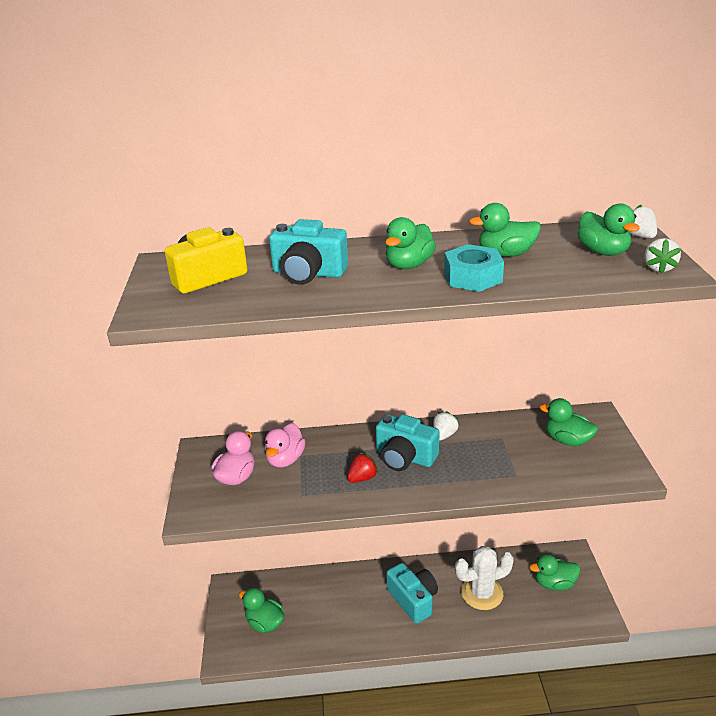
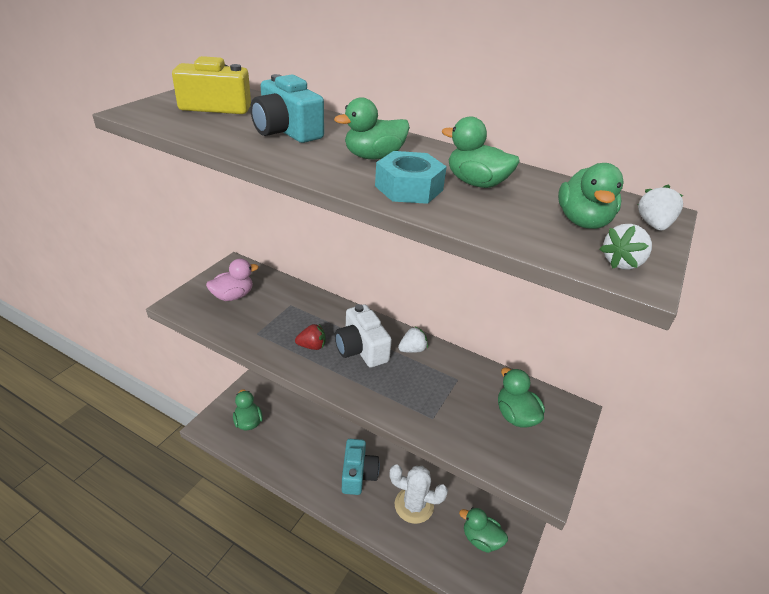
camera: 30 degrees right, 5 degrees up
(285, 459) = (278, 302): pink duck -> none
(405, 457) = (361, 349): turquoise camera -> white camera

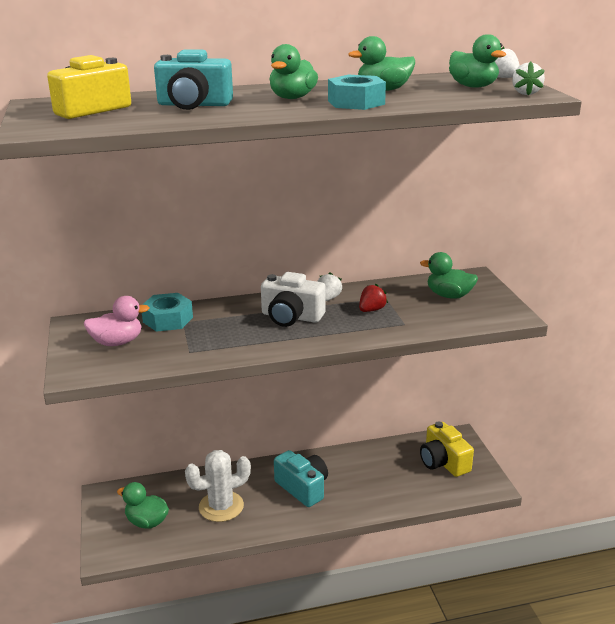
camera: 40 degrees left, 10 degrees down
(233, 296) = (117, 342): pink duck -> pink duck turned 60 degrees clockwise
(285, 296) = (168, 319): none -> turquoise nut
(312, 346) = (250, 335): red strawberry -> red strawberry (371, 310)
(414, 505) = (372, 476): white cactus -> white cactus (221, 506)
(481, 539) = (443, 462): green duck -> yellow camera

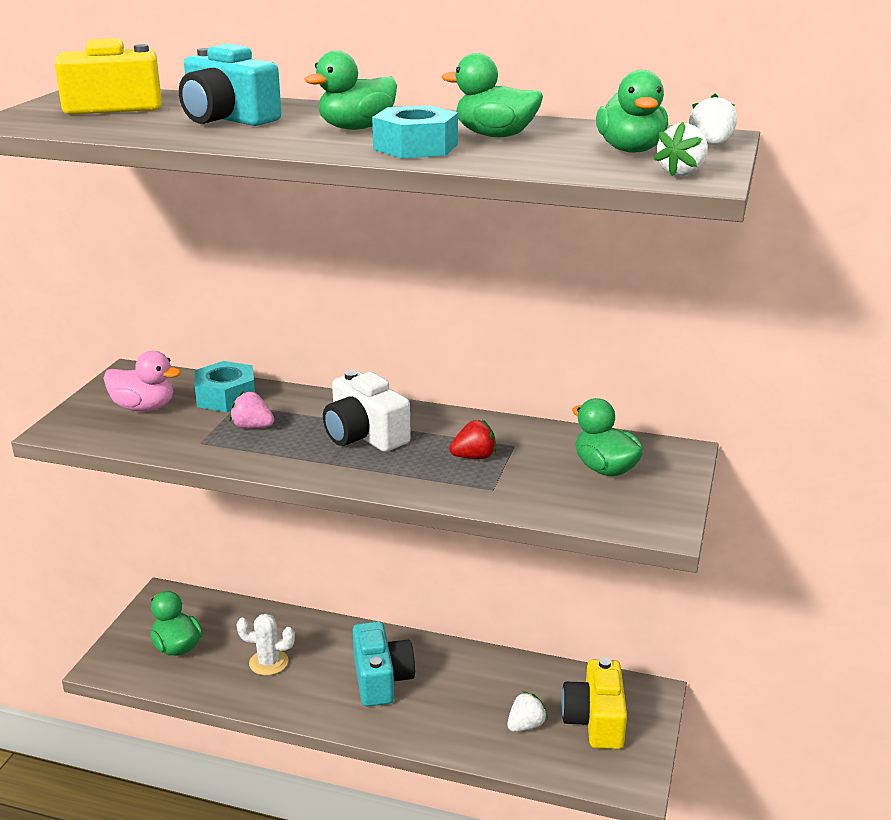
camera: 30 degrees right, 0 degrees up
(212, 332) = (252, 427): none -> pink strawberry
(221, 506) = (268, 662): white cactus -> white cactus, size x0.64
(328, 298) = (439, 425): white strawberry -> white strawberry (525, 725)

